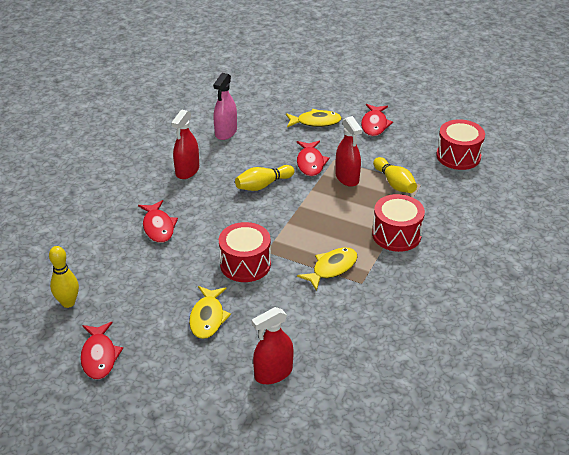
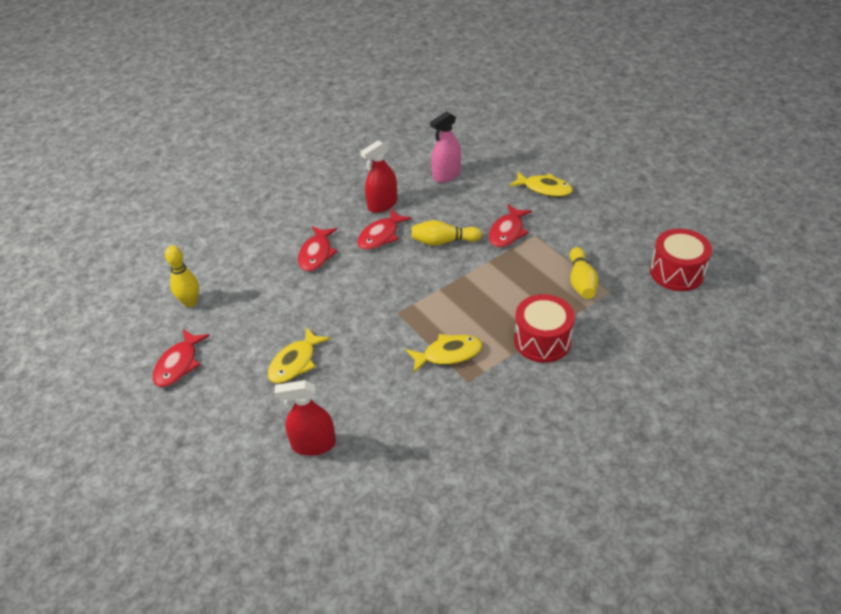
camera: 30 degrees right, 5 degrees up
(245, 264) = (368, 319): red drum -> none
(347, 178) = (534, 260): red spray bottle -> none
(374, 125) = (606, 209): red fish -> red fish (380, 236)

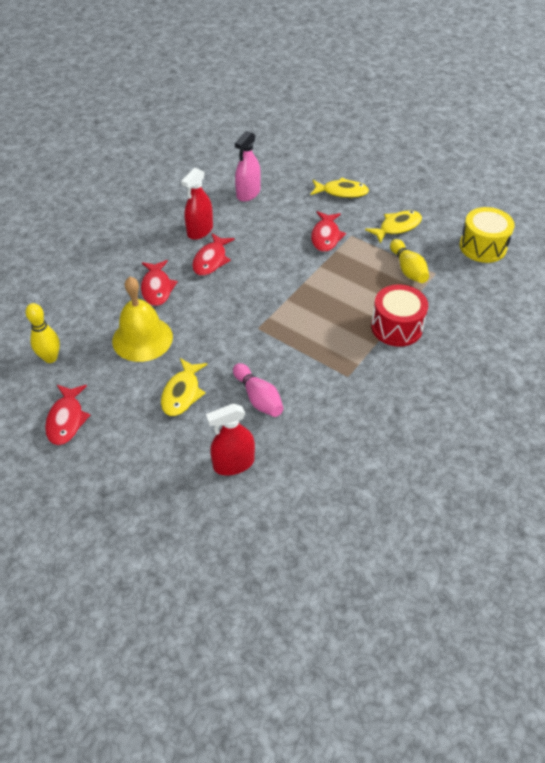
camera: 20 degrees left, 5 degrees up
(281, 301) = (142, 338): none -> yellow bell
(367, 384) = (258, 398): none -> pink bowling pin
(443, 241) = (272, 255): yellow bowling pin -> none
(448, 354) = (320, 356): yellow fish -> yellow fish (397, 227)
(676, 272) = (482, 247): red drum -> yellow drum

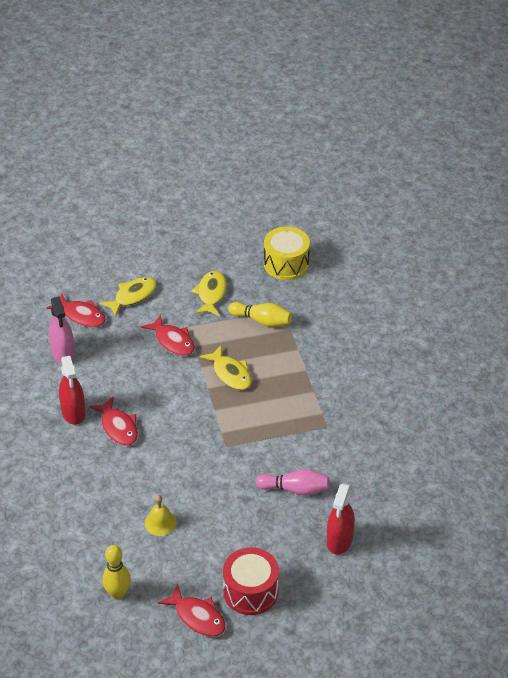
camera: 50 degrees left, 5 degrees down
(142, 338) = (160, 523): yellow bell -> yellow bell, size x0.52
(157, 288) = (112, 481): red fish -> red fish (81, 316)
(182, 393) = (244, 531): yellow fish -> yellow fish (230, 374)
(396, 327) = (310, 368): red drum -> red drum (251, 591)

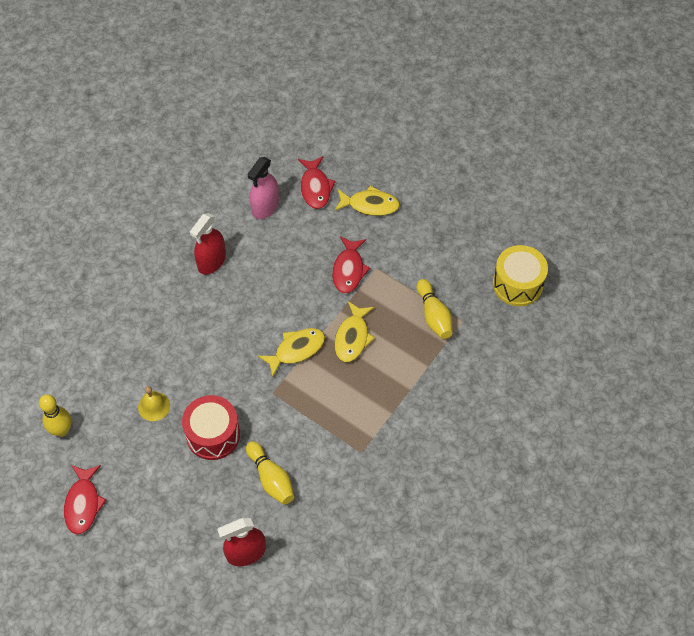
camera: 50 degrees right, 15 degrees up
(118, 427) = (224, 303): red fish -> none
(211, 294) = (427, 256): yellow fish -> yellow fish (296, 350)
(251, 591) = (138, 524): red drum -> red drum (213, 435)
(295, 489) = (271, 478): pink bowling pin -> yellow bowling pin

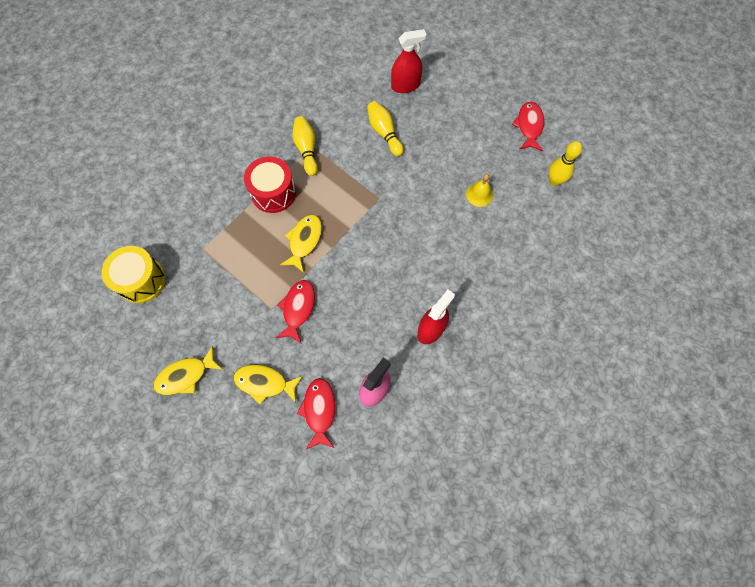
camera: 175 degrees left, 10 degrees up
(213, 435) = (429, 168): red drum -> red drum (273, 193)
(296, 350) = (355, 233): yellow fish -> yellow fish (186, 375)
(434, 315) = (227, 255): yellow bowling pin -> yellow bowling pin (306, 149)

